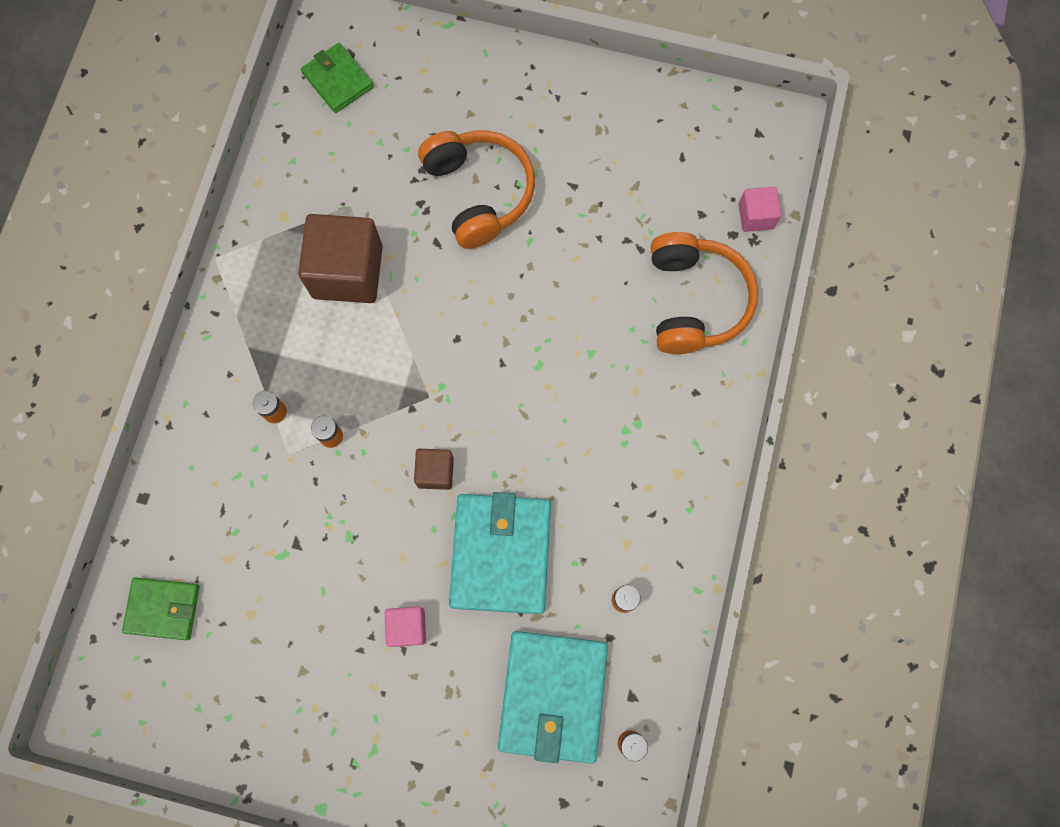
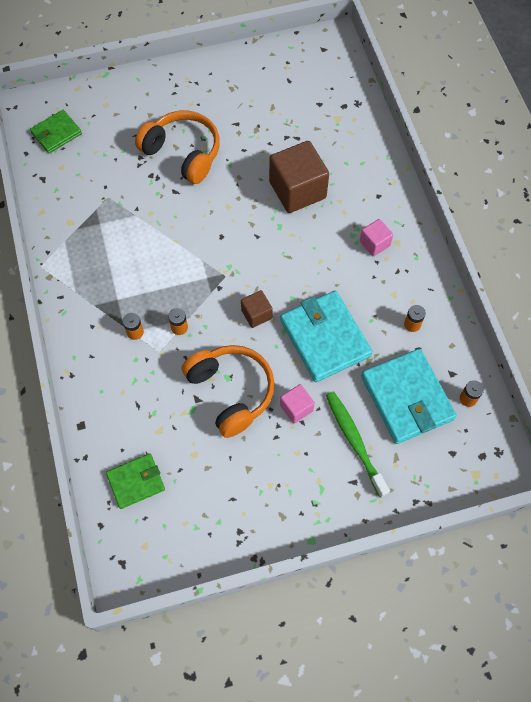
camera: 30 degrees left, 10 degrees down
(338, 80) = (56, 133): green wallet -> green wallet turned 60 degrees counterclockwise
(347, 272) = (130, 233): brown cube -> brown cube (297, 190)
(451, 714) = (354, 441): none -> green toothbrush
(695, 301) = (346, 149): orange headphones -> orange headphones (231, 392)
(755, 216) = (350, 91): pink cube -> pink cube (374, 243)

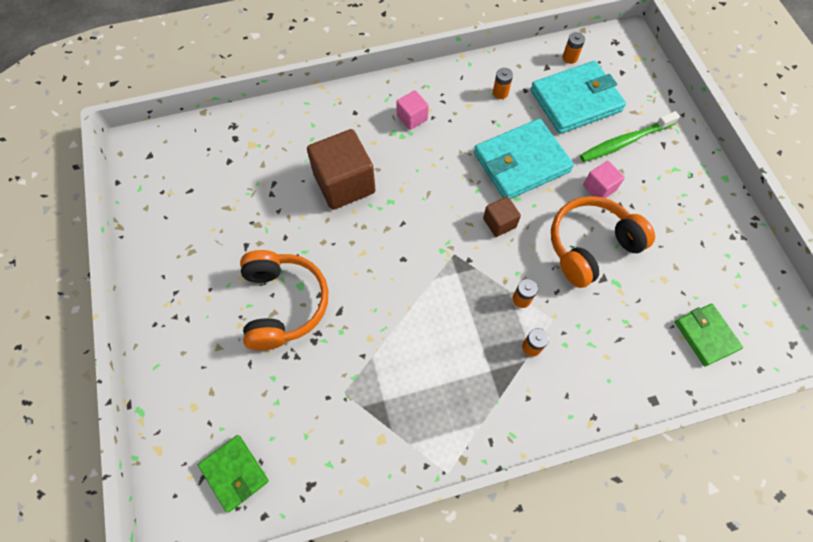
camera: 90 degrees left, 0 degrees up
(183, 153) = (283, 304): orange headphones -> orange headphones turned 135 degrees clockwise

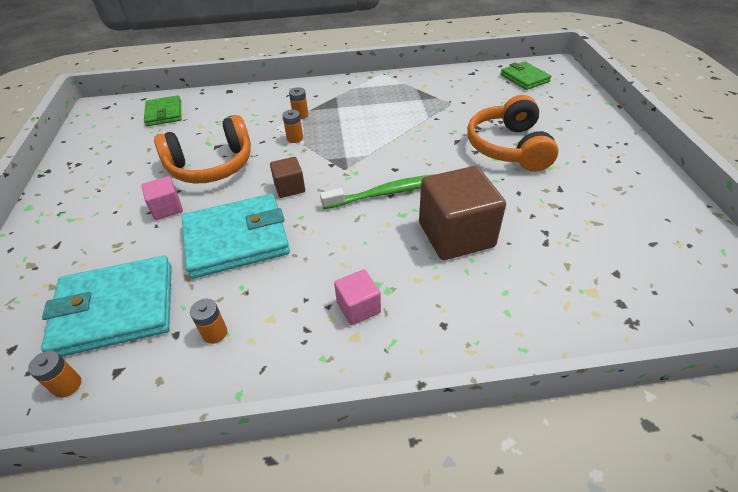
camera: 170 degrees left, 20 degrees down
(625, 142) = (98, 251): green toothbrush -> green toothbrush (386, 193)

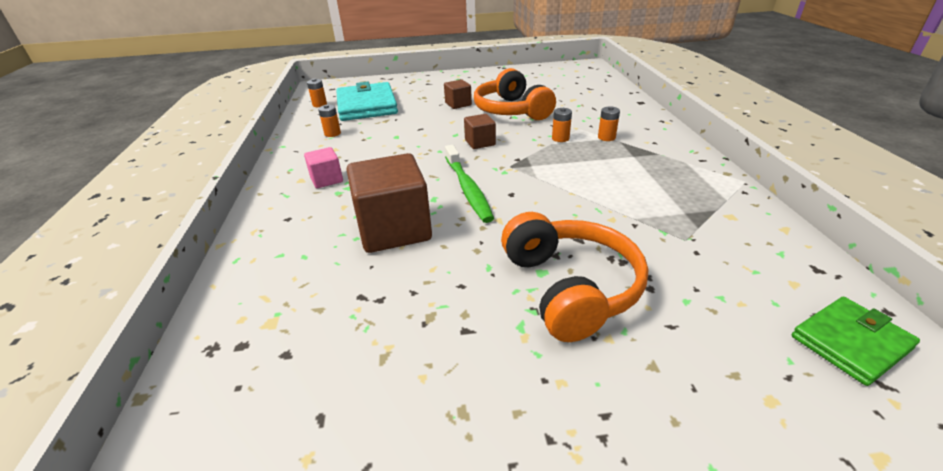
camera: 90 degrees right, 10 degrees down
(164, 113) = (587, 85): green wallet -> none
(167, 208) = (458, 104): pink cube -> brown cube
(236, 239) = (418, 130): turquoise wallet -> none
(508, 147) = (570, 287): orange headphones -> orange headphones turned 75 degrees clockwise

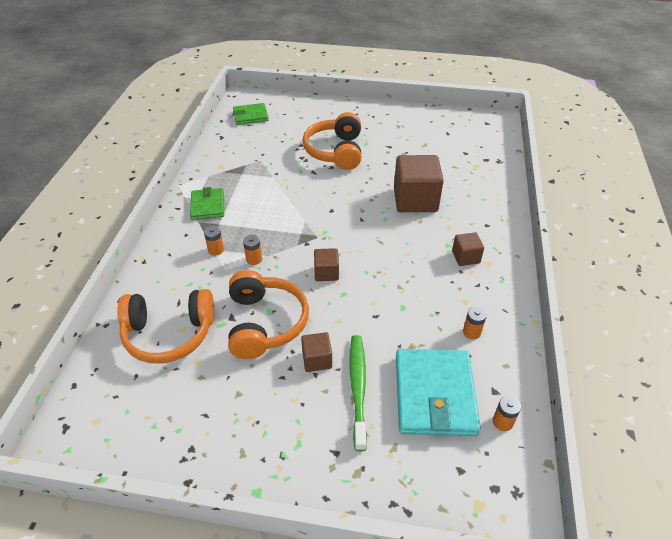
camera: 165 degrees left, 10 degrees up
(327, 180) = (465, 257): pink cube -> brown cube
(468, 189) = (359, 221): green toothbrush -> green toothbrush (358, 388)
(578, 96) = (169, 334): none -> orange headphones
(671, 167) = (208, 206): none -> green wallet

